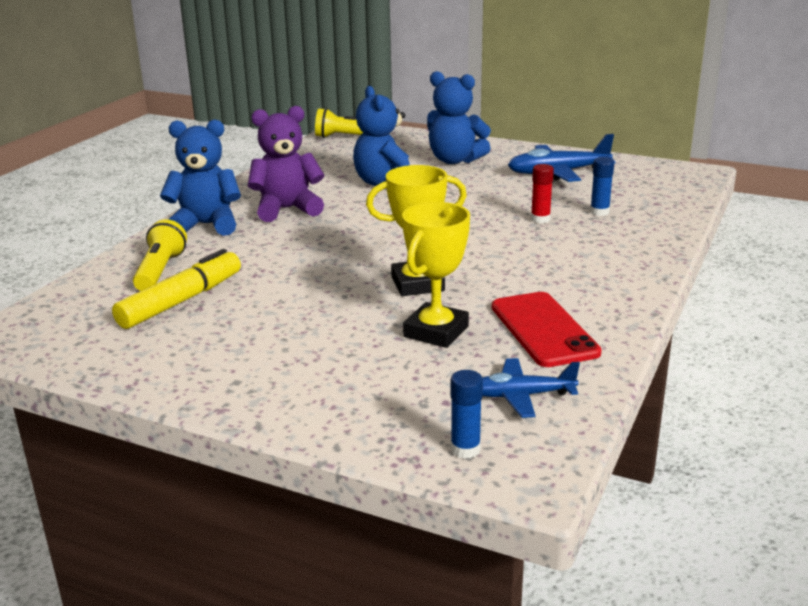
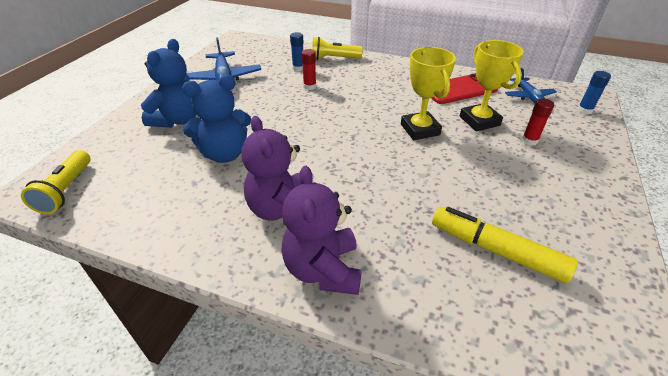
camera: 95 degrees left, 15 degrees up
(160, 271) = (443, 283): yellow flashlight -> yellow flashlight (334, 59)
(206, 225) = (323, 269): blue teddy bear -> purple teddy bear
(373, 364) = (529, 140): none -> red glue stick
(436, 331) = (479, 121): yellow trophy -> yellow trophy turned 45 degrees clockwise

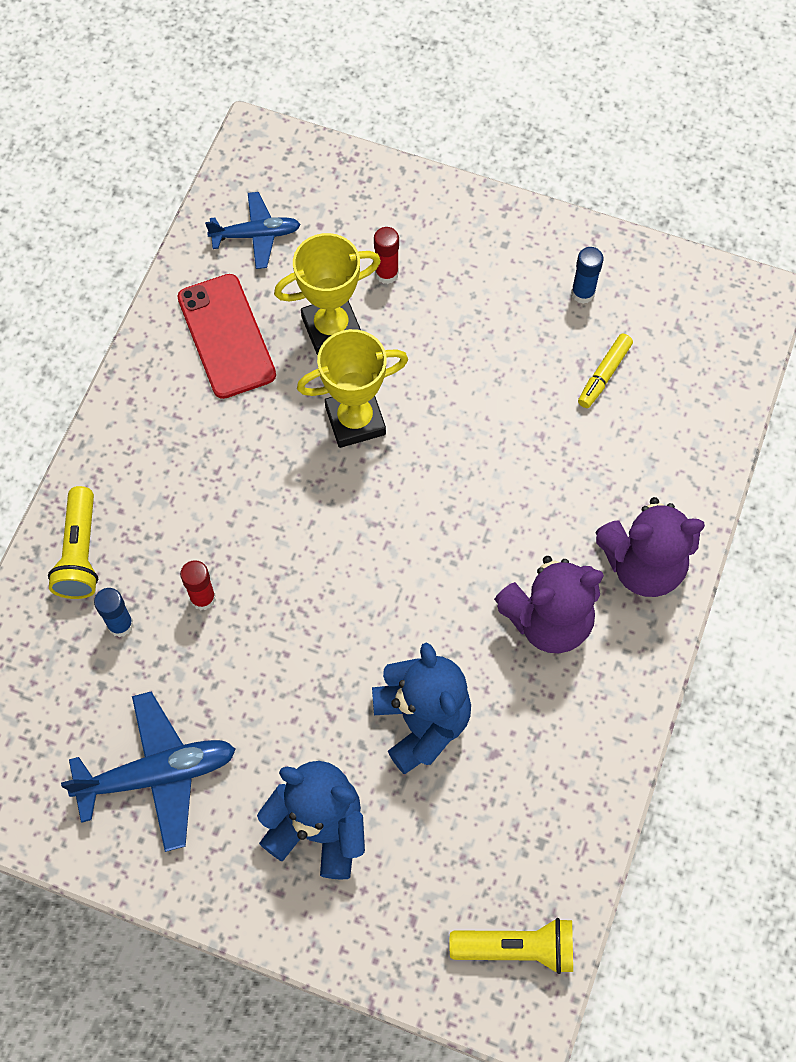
camera: 90 degrees left, 25 degrees up
(496, 250) = (604, 374): yellow marker -> yellow marker, size x0.56
(584, 110) = (303, 170): blue glue stick -> blue glue stick (583, 293)

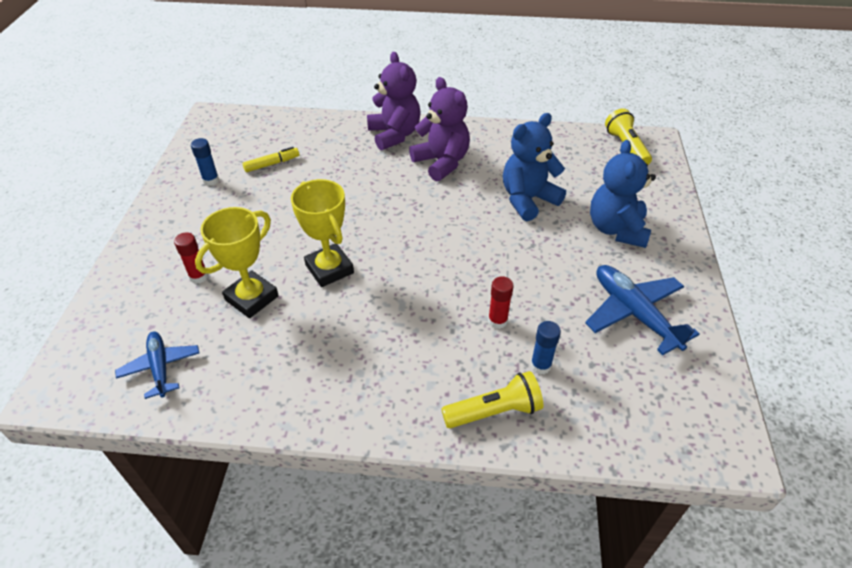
camera: 105 degrees left, 20 degrees down
(226, 336) = (267, 363): red phone -> none
(331, 328) = (252, 298): yellow trophy -> yellow trophy turned 75 degrees clockwise
(604, 374) = (272, 164): yellow marker -> yellow marker turned 45 degrees counterclockwise

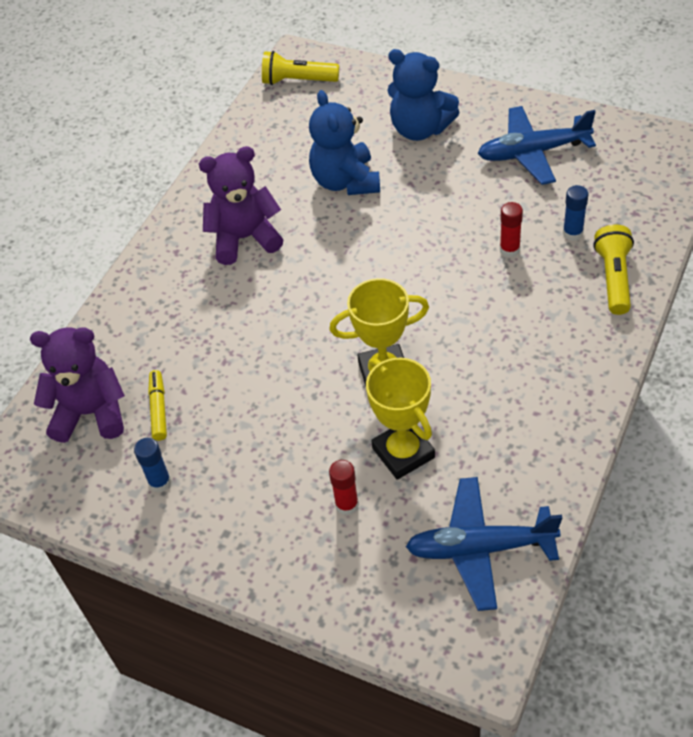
camera: 65 degrees left, 5 degrees up
(160, 367) = (480, 548): blue plane -> blue plane, size x1.57
(394, 135) = (165, 272): purple teddy bear -> purple teddy bear (91, 413)

